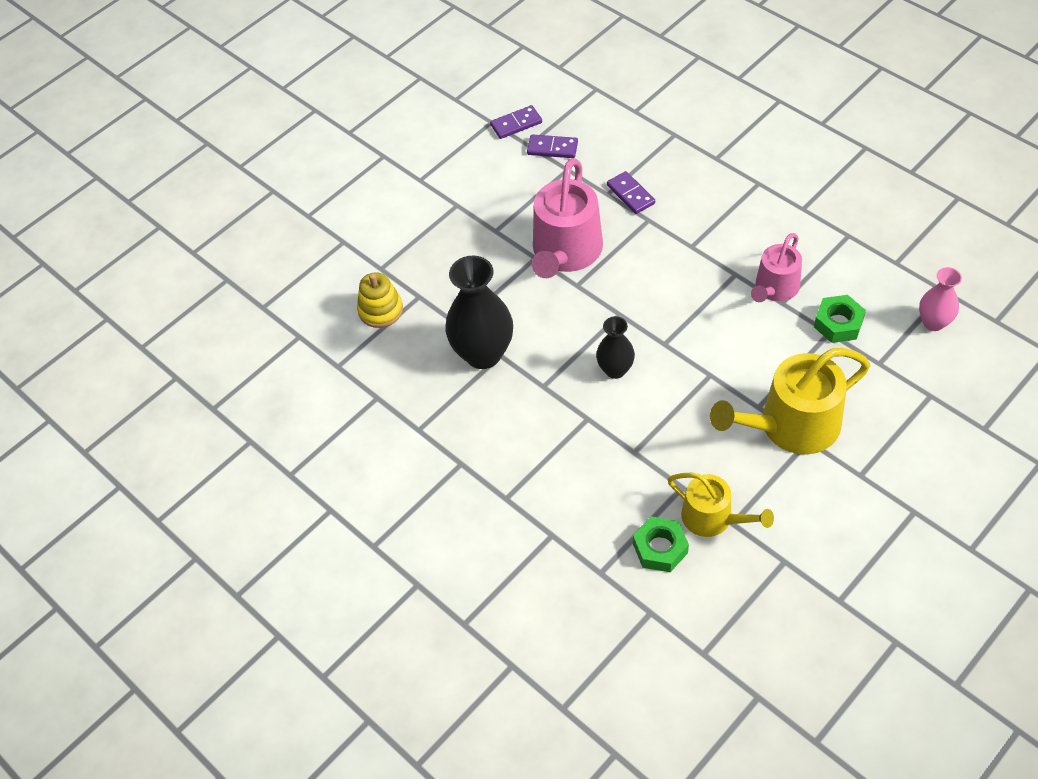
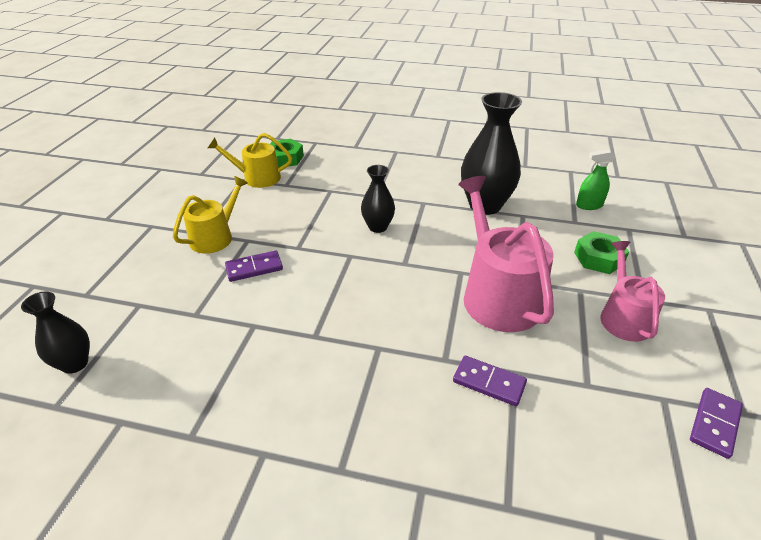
camera: 145 degrees right, 15 degrees down
(380, 310) = (589, 205): yellow stacking toy -> green spray bottle
(552, 148) = (633, 406): purple domino -> purple domino (254, 268)
(775, 288) = (266, 336): pink watering can -> pink watering can (623, 317)
(791, 425) = (215, 237): yellow watering can -> yellow watering can, size x0.61
(838, 323) = (187, 326): green nut -> green nut (598, 258)
(933, 322) = (75, 363): pink vase -> black vase

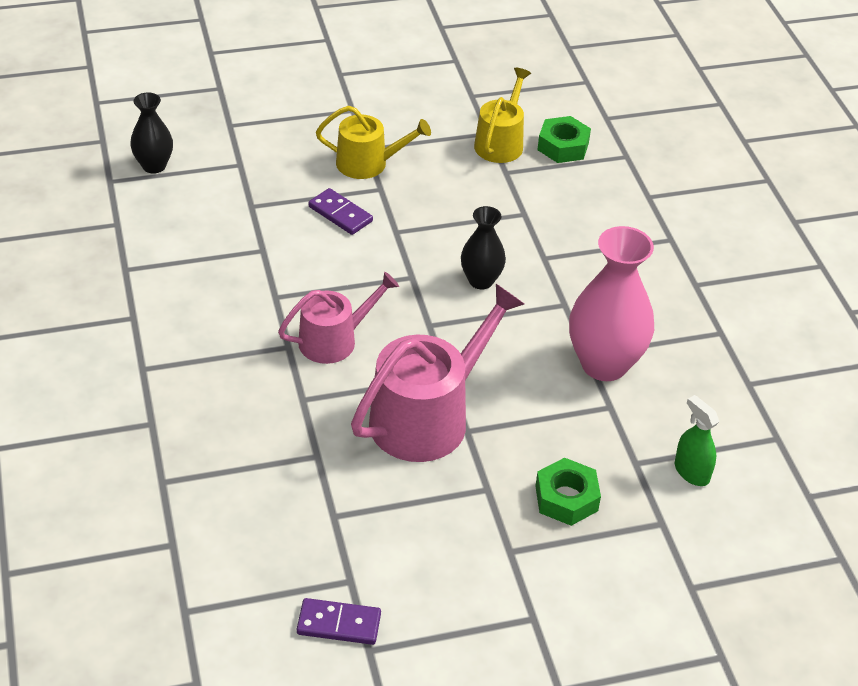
camera: 60 degrees right, 5 degrees up
(257, 178) = (501, 142): yellow watering can -> yellow watering can turned 45 degrees clockwise
(485, 205) = (604, 364): black vase -> pink vase
(489, 382) = (292, 439): purple domino -> none
(623, 317) = (462, 534): pink watering can -> pink watering can (334, 340)

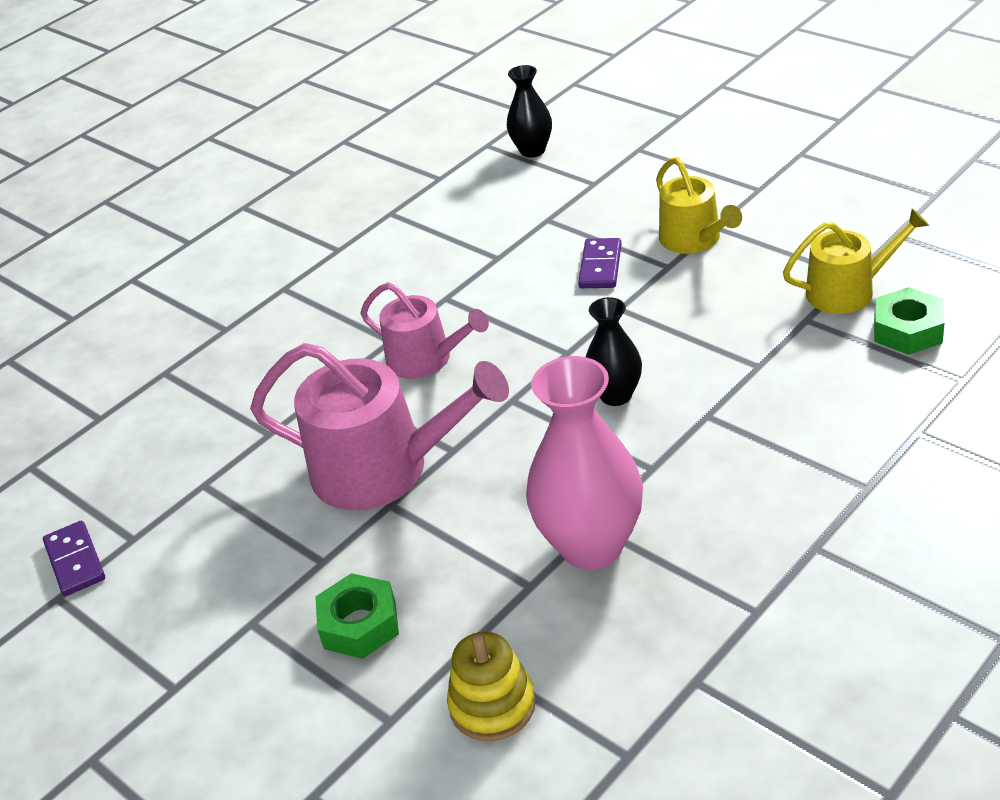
camera: 65 degrees right, 5 degrees down
(691, 472) = (492, 705): green spray bottle -> yellow stacking toy

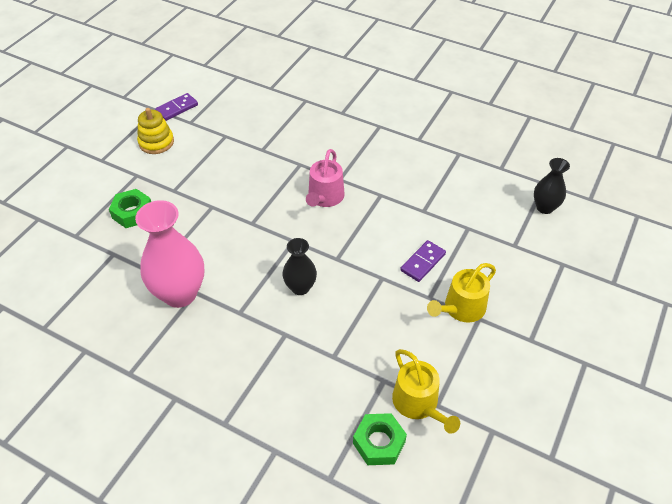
camera: 70 degrees right, 10 degrees up
(384, 469) = (237, 199): pink watering can -> none
(492, 705) = (79, 271): yellow stacking toy -> yellow stacking toy (156, 142)
(600, 266) = (423, 262): purple domino -> purple domino turned 45 degrees counterclockwise

